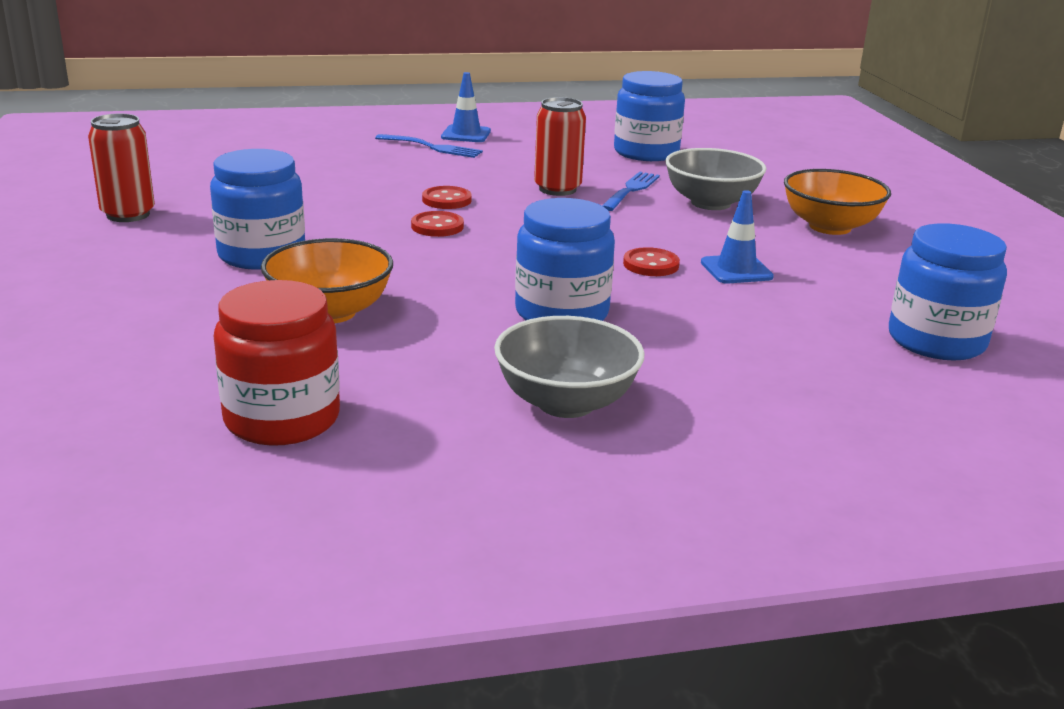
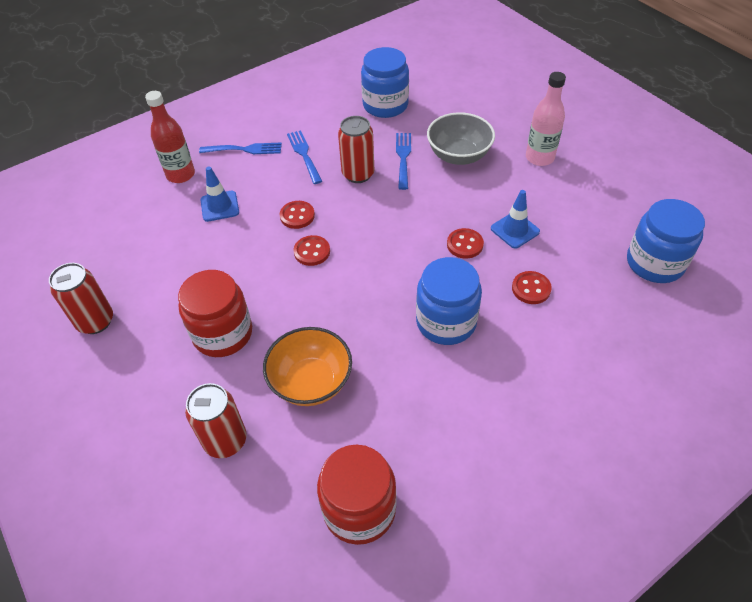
camera: 20 degrees left, 25 degrees up
(175, 325) = (225, 440): none -> red can
(262, 255) = (223, 333): blue jar -> red jar
(337, 148) = (180, 175): none -> red bottle
(466, 134) = (256, 123): blue traffic cone -> blue traffic cone (220, 206)
(502, 164) = (304, 155): none -> blue fork
(566, 403) = (503, 416): grey bowl -> none
(714, 317) = (531, 289): none -> red button
(830, 227) = (539, 158): orange bowl -> pink bottle

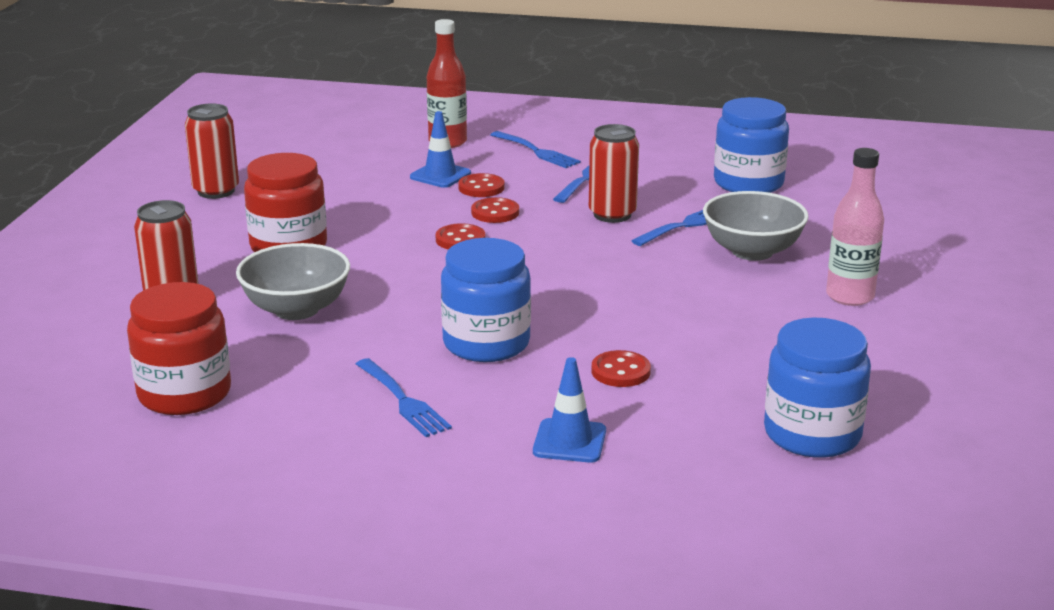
camera: 45 degrees right, 25 degrees down
(311, 382) = (296, 309): orange bowl -> grey bowl
(465, 244) = (618, 309): red button -> red button (481, 187)
(474, 401) = (403, 400): none -> blue fork
(515, 230) = (696, 328): blue traffic cone -> blue traffic cone (569, 441)

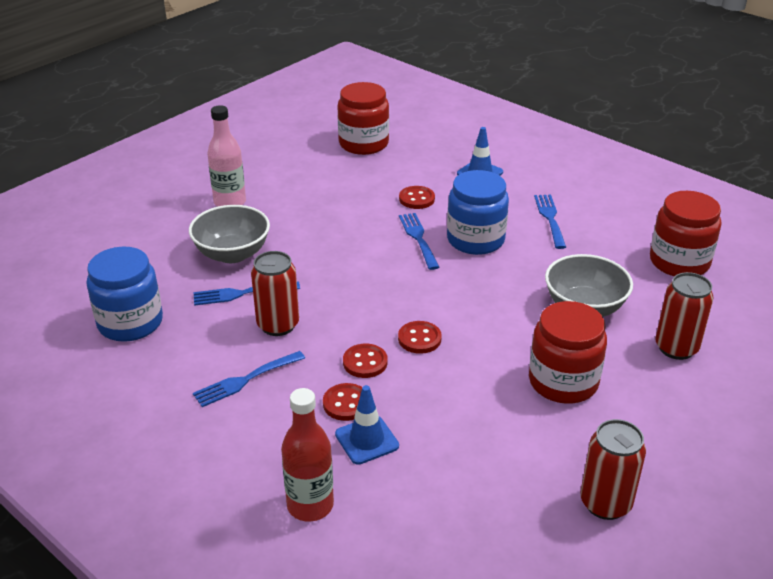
camera: 150 degrees left, 10 degrees up
(537, 151) = (241, 445): blue fork -> blue fork (418, 238)
(812, 434) = (363, 144): blue jar -> red jar

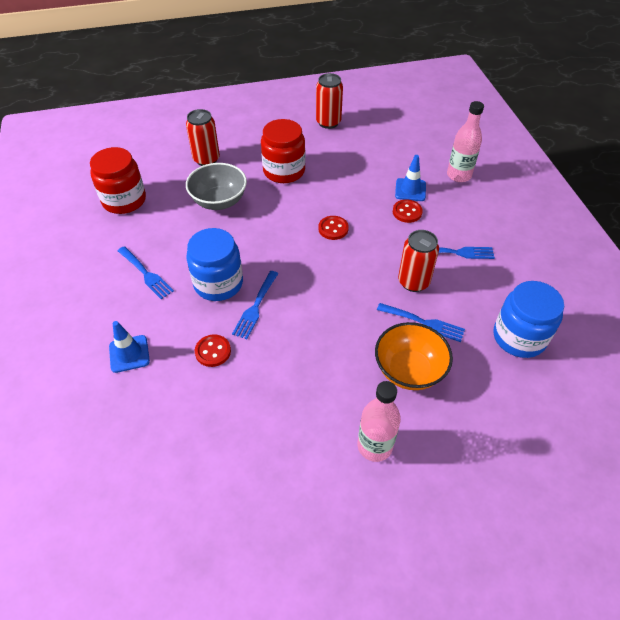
camera: 145 degrees left, 15 degrees up
(232, 254) = (409, 370): grey bowl -> orange bowl
(310, 505) = (459, 175): red bottle -> pink bottle
(363, 144) = (177, 470): red jar -> none
(365, 362) = (378, 230): red button -> none
(550, 218) = (146, 274): blue fork -> blue fork turned 75 degrees counterclockwise

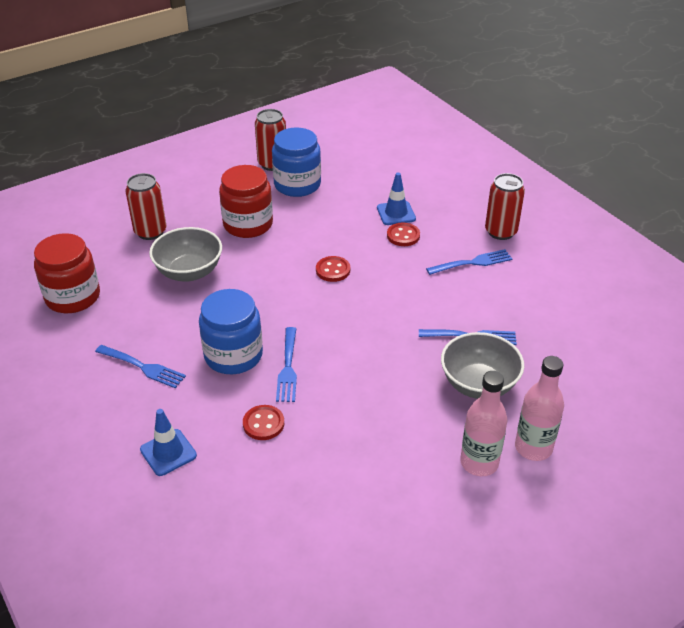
camera: 20 degrees left, 10 degrees down
(409, 370) = (478, 384): orange bowl -> grey bowl
(413, 282) = (443, 301): red can -> red can (501, 232)
(459, 175) = (439, 188): pink bottle -> pink bottle (533, 448)
(519, 337) = (569, 325): blue jar -> blue jar (297, 185)

